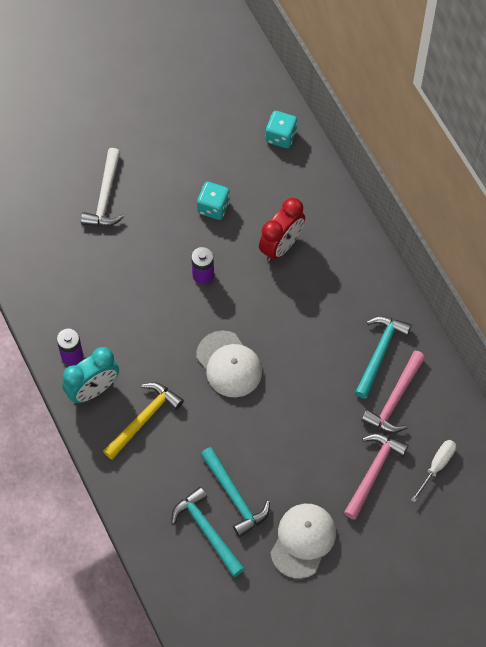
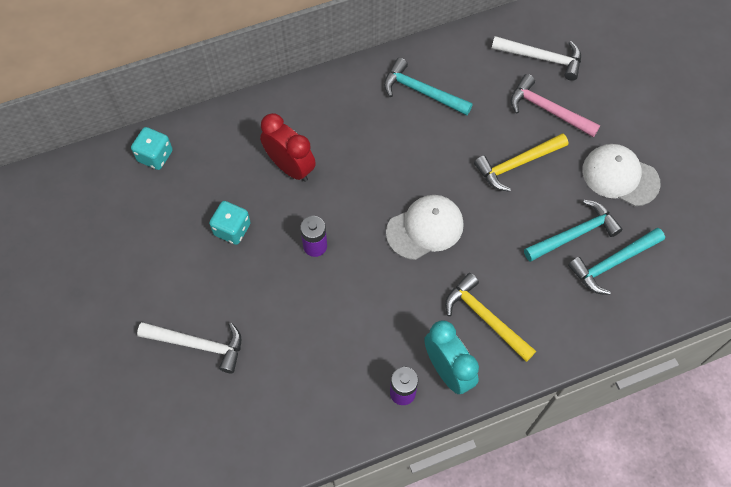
camera: 85 degrees left, 0 degrees up
(306, 443) = (517, 164): none -> yellow hammer
(395, 399) = (472, 84): pink hammer -> none
(437, 466) = (542, 58): white screwdriver -> white hammer

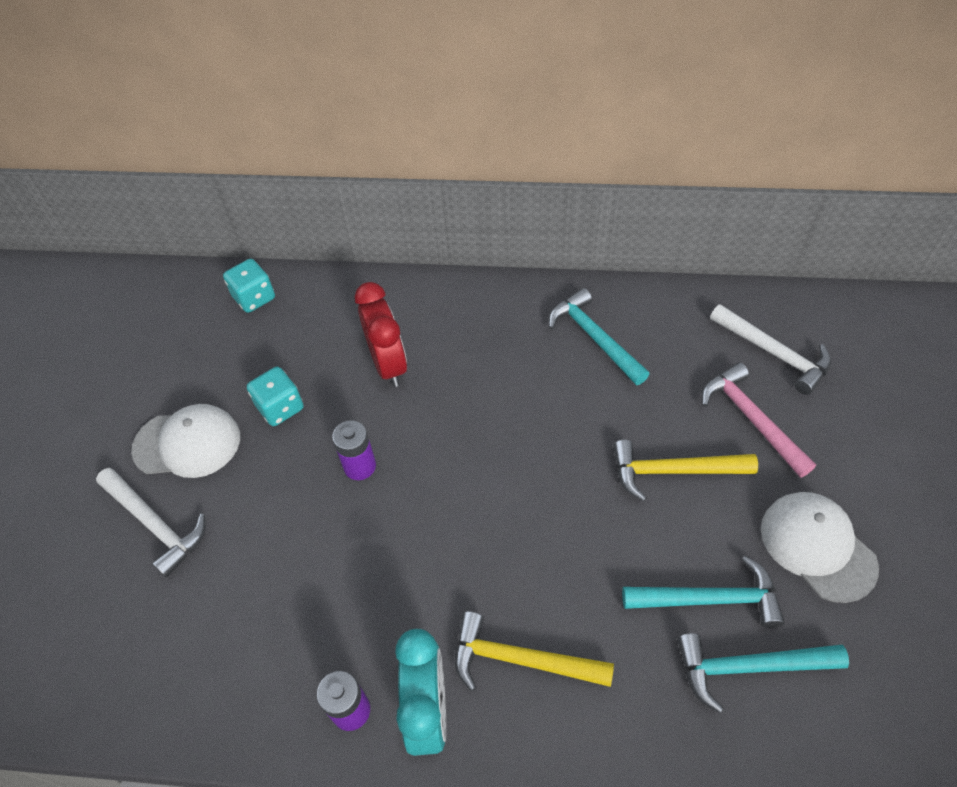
camera: 30 degrees right, 10 degrees down
(425, 228) = (506, 502): white cap -> white cap (187, 443)
(485, 318) = (521, 659): yellow hammer -> yellow hammer turned 60 degrees counterclockwise

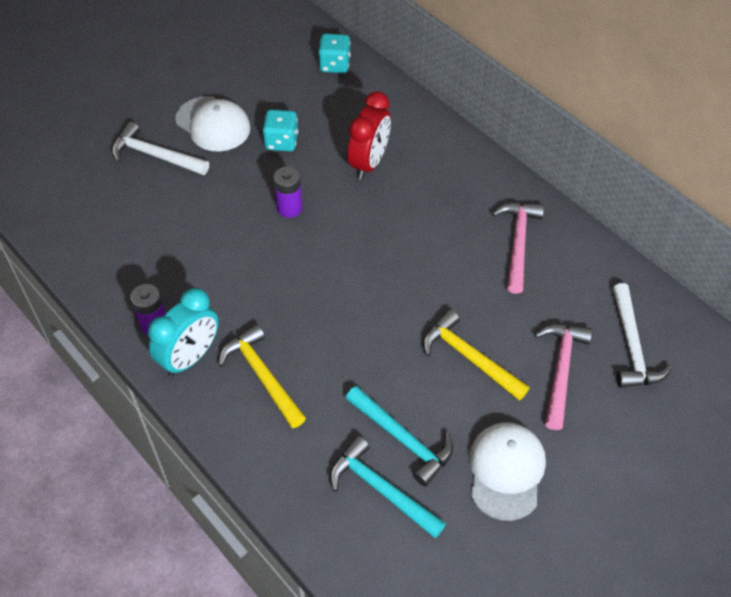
camera: 40 degrees right, 0 degrees up
(155, 524) = (155, 155): white hammer -> white hammer turned 120 degrees clockwise
(594, 337) = (518, 243): turquoise hammer -> pink hammer

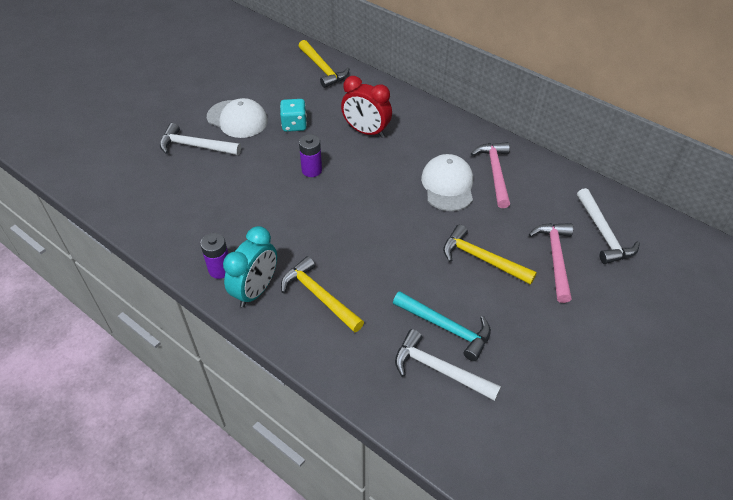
camera: 10 degrees left, 5 degrees down
(334, 65) = (322, 69): turquoise dice -> yellow hammer
(369, 163) = (366, 131): red clock -> red clock turned 105 degrees clockwise
(381, 489) = (439, 369): turquoise hammer -> white hammer
(506, 471) = (536, 340): white cap -> white cap (448, 185)

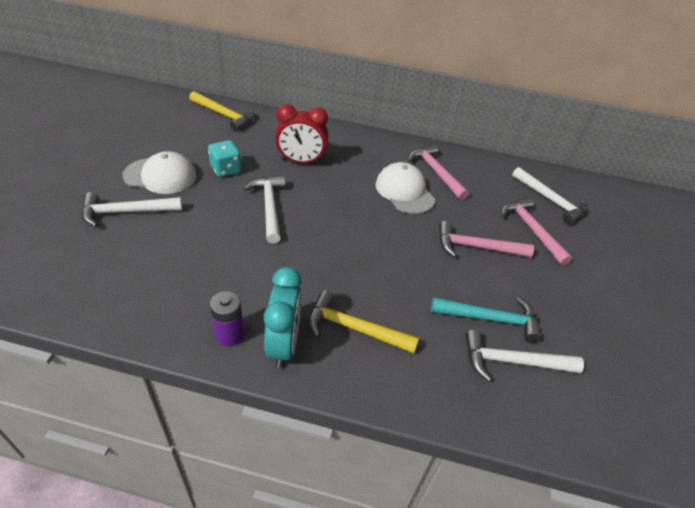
camera: 30 degrees left, 5 degrees down
(312, 170) = (269, 207): purple battery -> white hammer
(482, 259) = (476, 247): yellow hammer -> pink hammer

